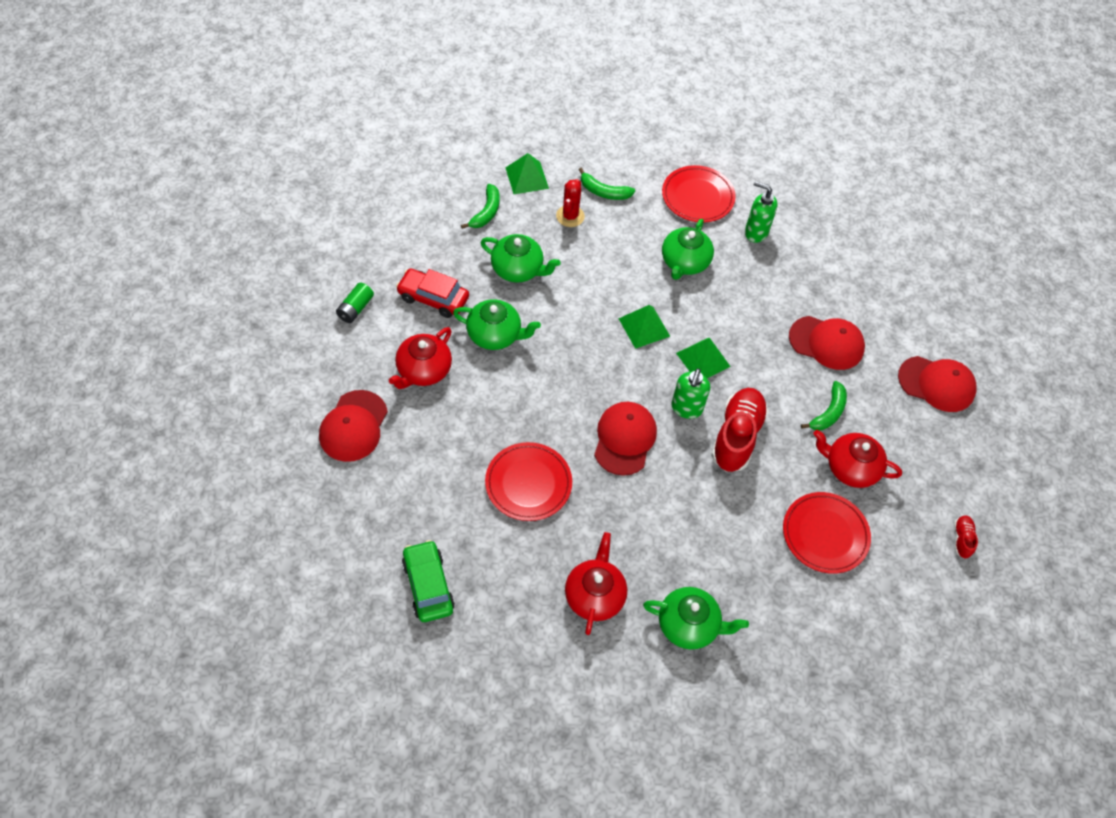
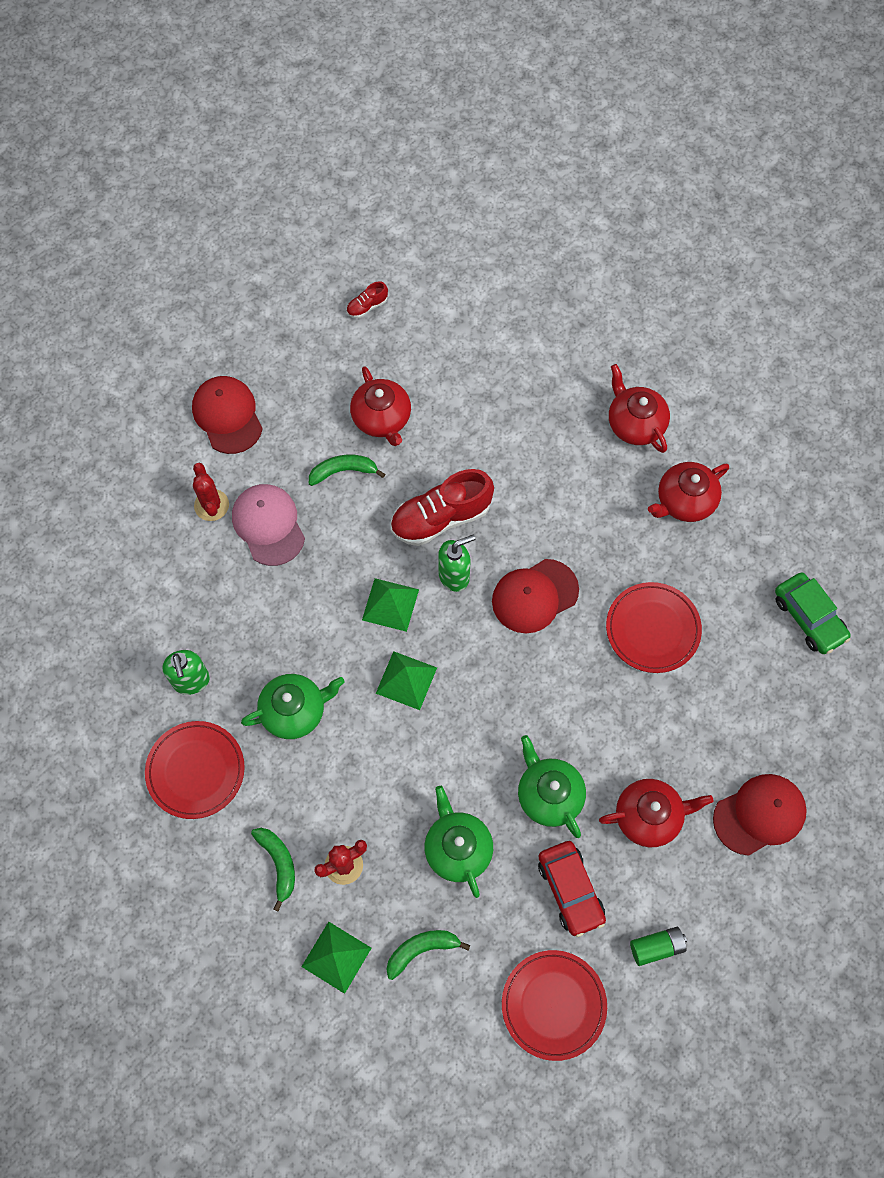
camera: 130 degrees left, 10 degrees up
(428, 585) = (809, 617): green car -> green car turned 60 degrees counterclockwise
(689, 625) = (635, 423): green teapot -> red teapot
(825, 534) = (462, 394): red plate -> red plate (553, 1005)
(826, 343) = (268, 525): red cap -> pink cap
(871, 326) = (211, 505): none -> red cactus

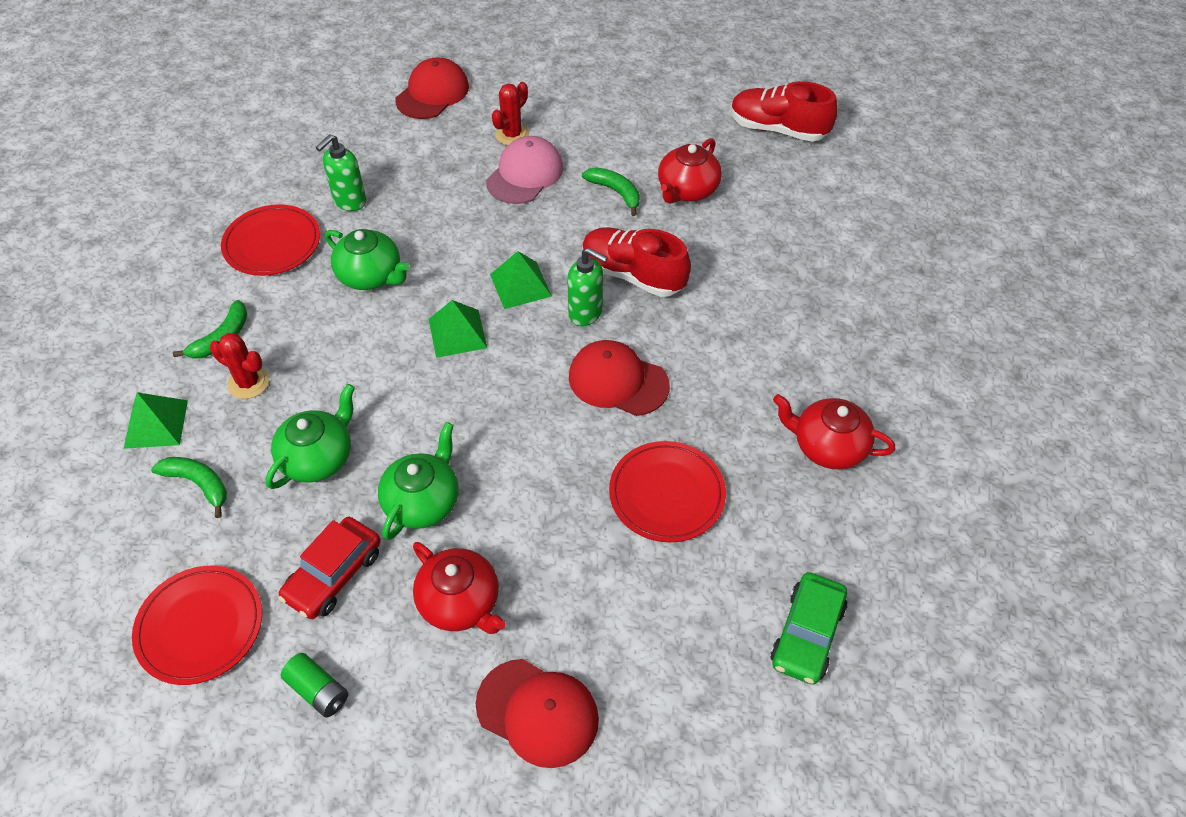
camera: 55 degrees right, 15 degrees down
(227, 416) = (597, 104): red cap -> red cap (432, 93)
(367, 306) = (778, 129): red shoe -> red shoe, size x2.18
(635, 423) = (867, 363): red teapot -> none

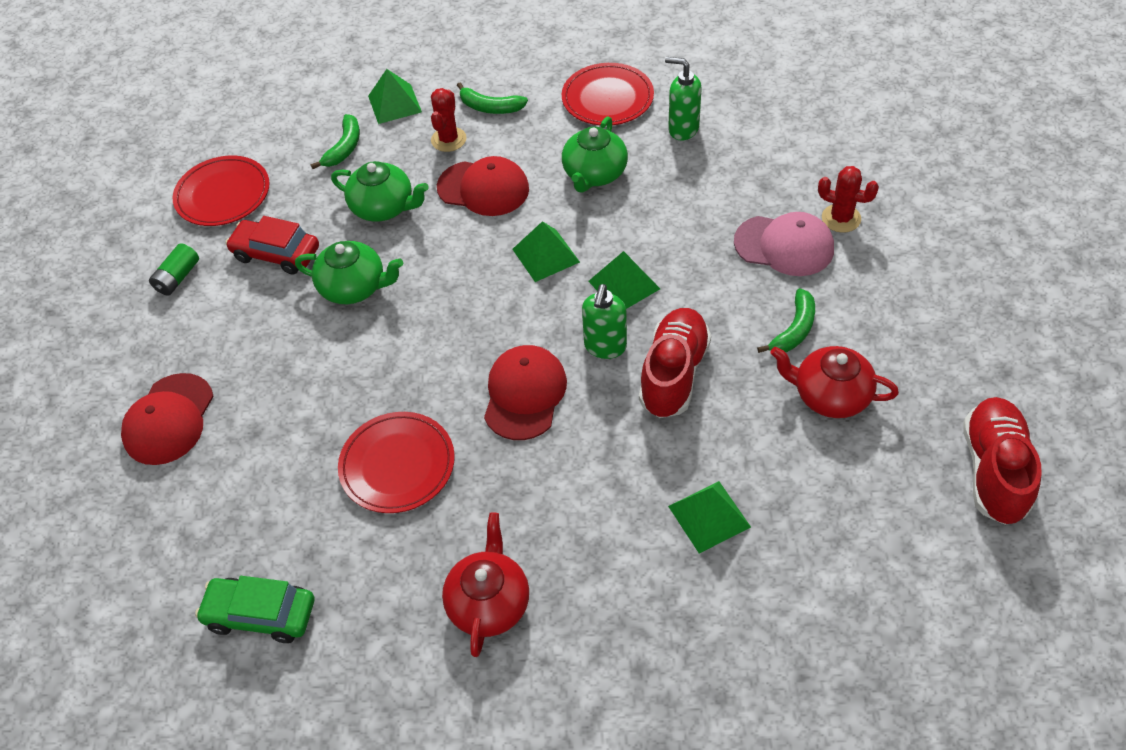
camera: 80 degrees right, 0 degrees up
(432, 93) = (871, 137): red cap -> red cap (483, 188)
(460, 602) = (261, 341): red teapot -> none
(778, 287) = (709, 516): none -> green pyramid

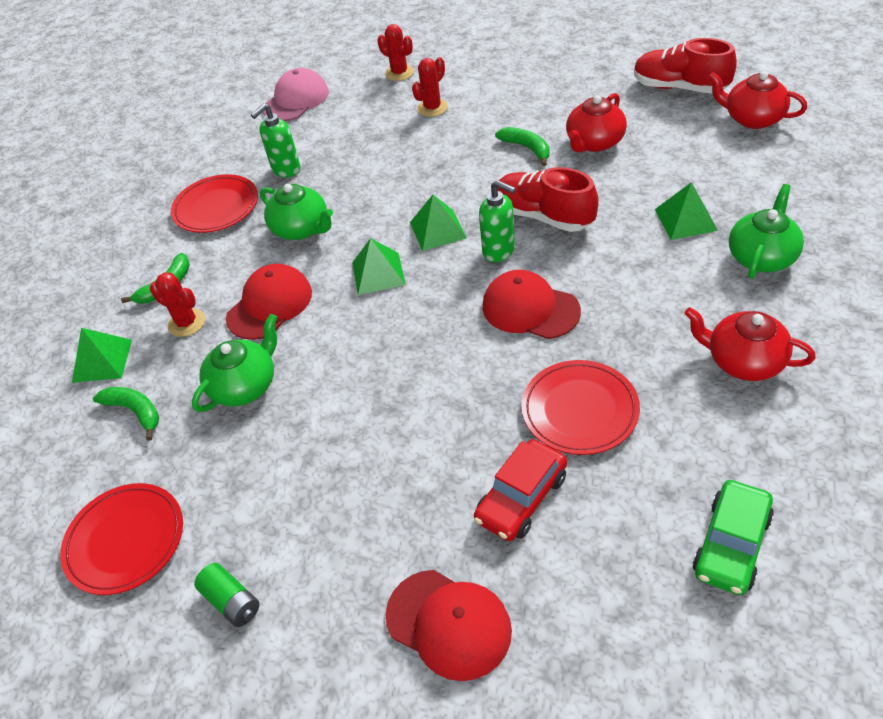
camera: 70 degrees left, 5 degrees down
(276, 254) = (253, 491): red car -> red car (521, 498)
(354, 287) = (341, 422): green teapot -> green teapot (762, 257)
(784, 245) = (443, 139): pink cap -> pink cap (296, 100)
(901, 166) = (399, 73): none -> red cactus
(952, 569) = (752, 119): none -> red teapot

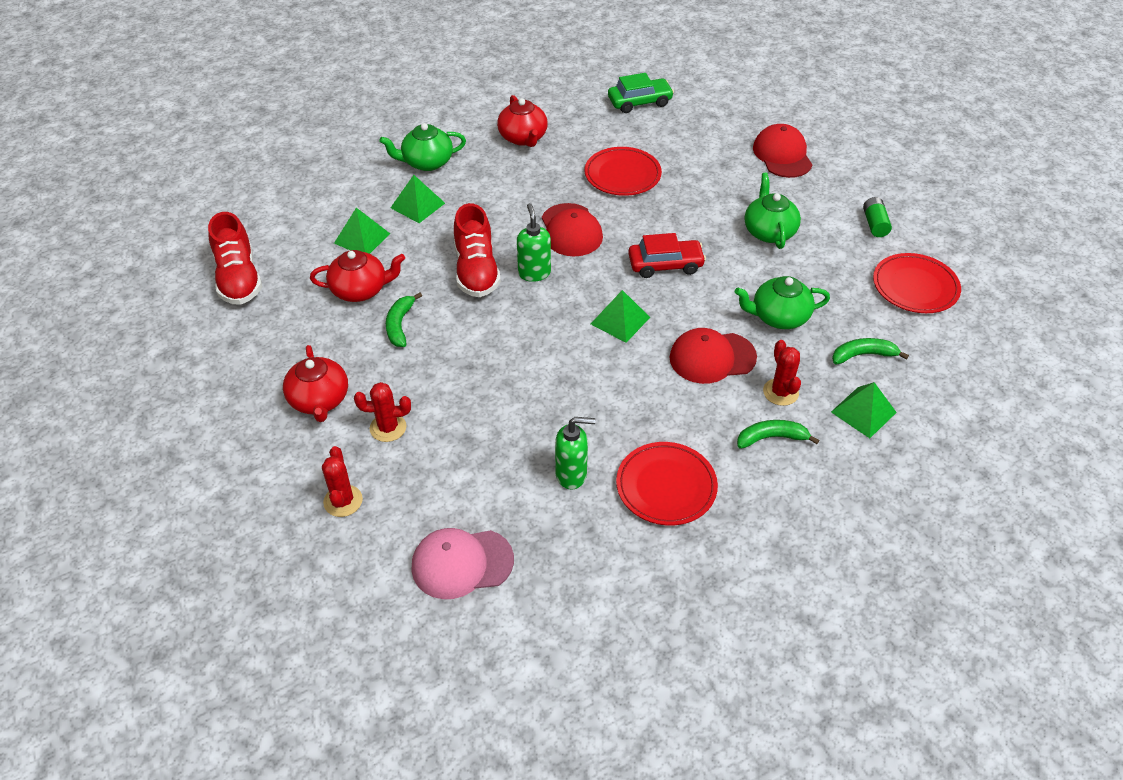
camera: 140 degrees left, 0 degrees up
(135, 411) = (863, 355): green banana -> green banana turned 90 degrees clockwise
(301, 229) = (626, 401): green teapot -> green teapot (769, 231)
(438, 230) = (545, 317): green pyramid -> green pyramid (362, 238)
(521, 498) = (697, 167): red car -> red car (665, 265)
(752, 119) = (262, 222): red teapot -> red teapot (319, 400)

